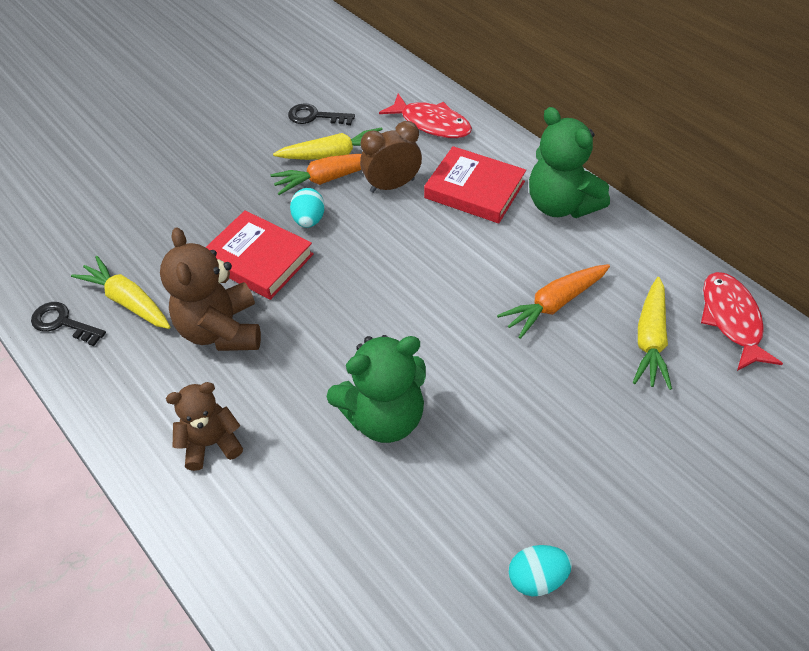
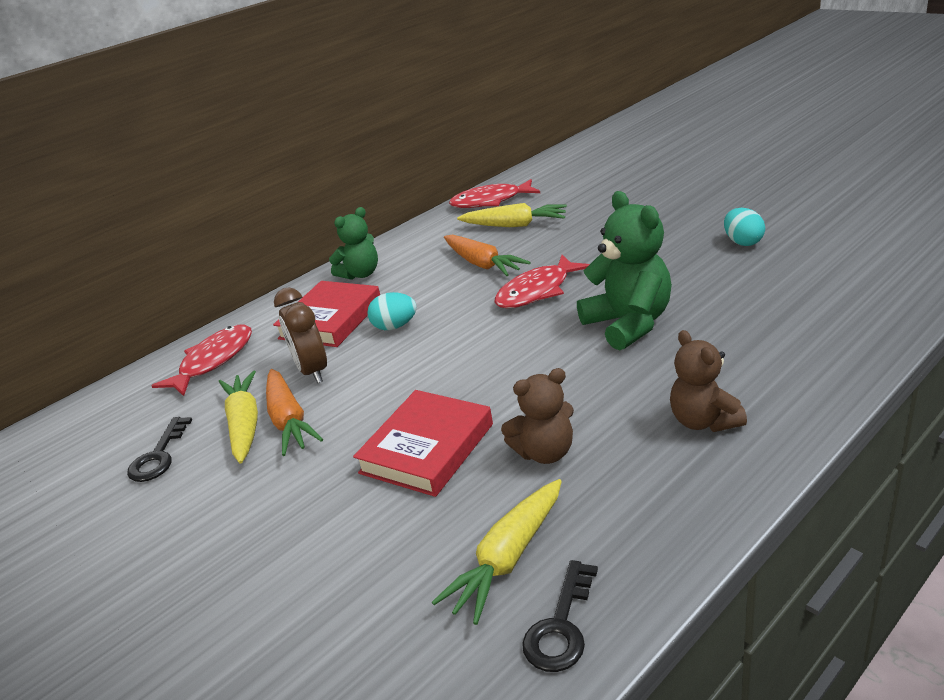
camera: 90 degrees left, 20 degrees down
(221, 330) = (545, 452): brown teddy bear -> brown teddy bear, size x0.64
(309, 220) = (361, 421): turquoise egg -> turquoise egg (395, 326)
(477, 347) = (537, 291): none -> red fish
(561, 205) = (360, 274): green teddy bear -> green teddy bear, size x0.64

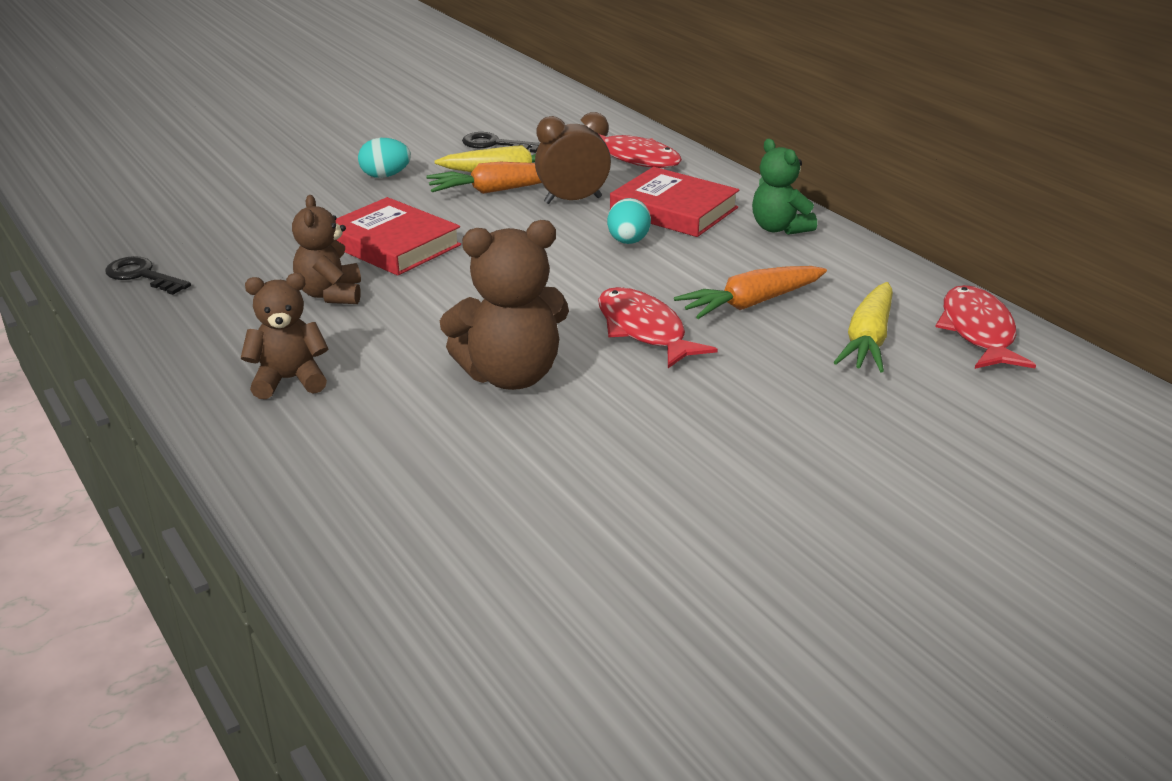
camera: 95 degrees right, 0 degrees up
(507, 559) = (225, 264): yellow carrot -> none
(628, 324) = (511, 376): green teddy bear -> brown teddy bear
(743, 242) = (671, 521): turquoise egg -> turquoise egg (385, 176)

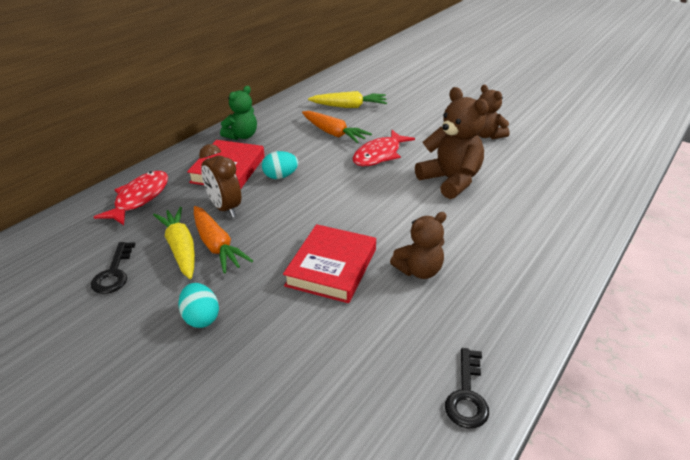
camera: 110 degrees left, 5 degrees up
(289, 380) = (521, 249): brown teddy bear -> brown teddy bear (486, 135)
(978, 331) = (326, 88): red fish -> none

